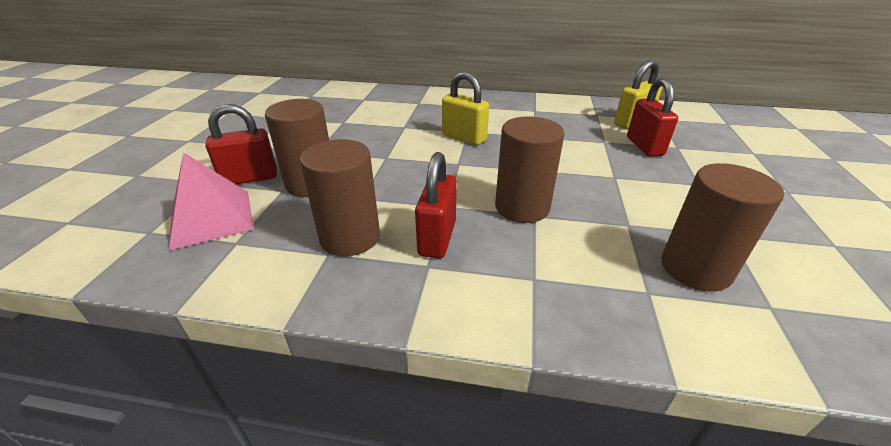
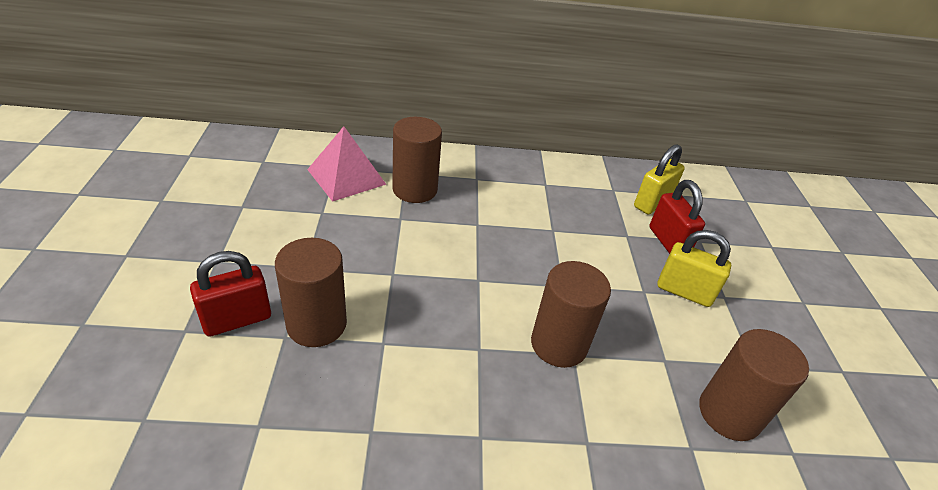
camera: 15 degrees left, 5 degrees up
(212, 218) = (215, 390): pink pyramid -> pink pyramid (346, 176)
(350, 237) = (387, 405): brown cylinder -> brown cylinder (415, 189)
(437, 238) = (481, 397): red padlock -> none
(464, 138) = (475, 235): yellow padlock -> yellow padlock (684, 291)

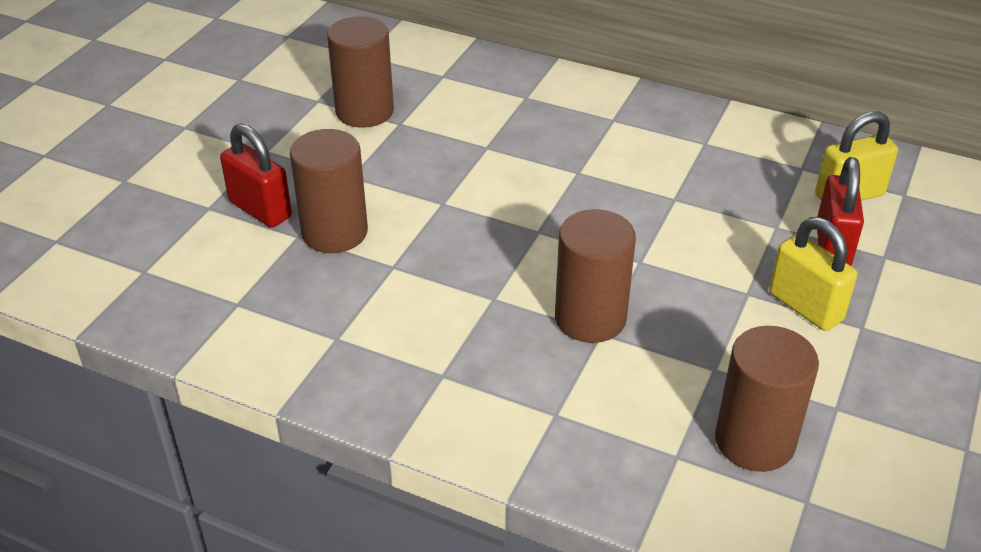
camera: 30 degrees right, 0 degrees up
(237, 320) = (260, 209): red padlock -> red padlock turned 45 degrees clockwise
(346, 176) = (449, 89): pink pyramid -> none
(415, 189) = (524, 118): brown cylinder -> brown cylinder (364, 111)

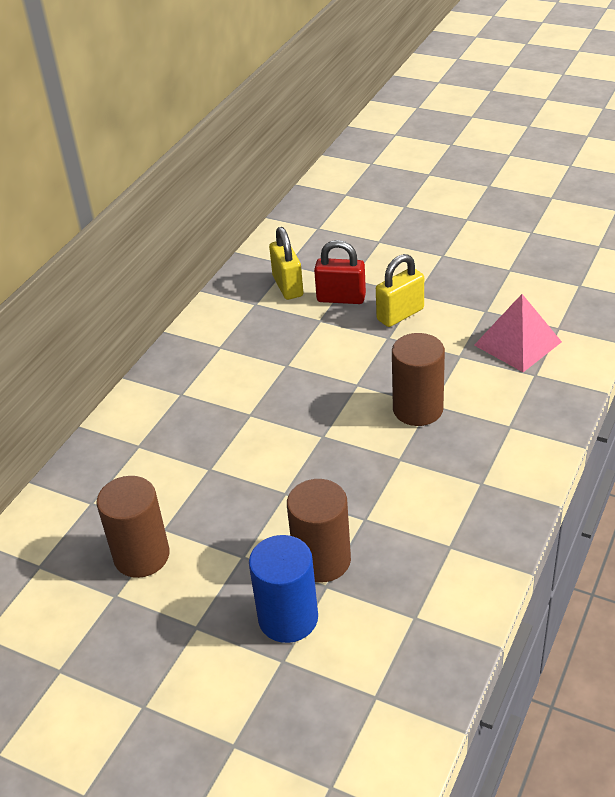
camera: 85 degrees left, 0 degrees up
(260, 209) = (288, 618): red padlock -> blue cylinder
(754, 441) = (518, 343): brown cylinder -> pink pyramid

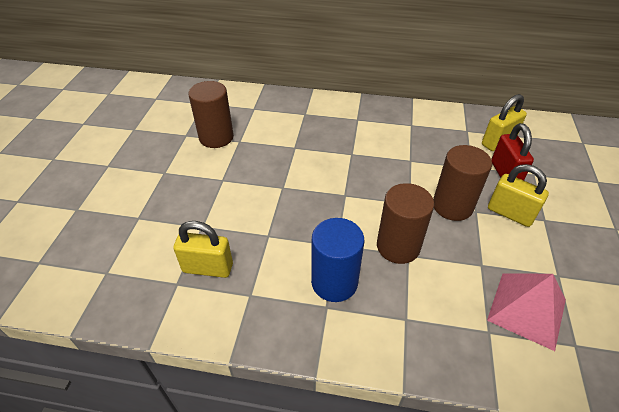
camera: 70 degrees right, 5 degrees up
(288, 618) = (172, 213): blue cylinder -> blue cylinder (334, 282)
(322, 560) = (224, 219): brown cylinder -> brown cylinder (452, 206)
(399, 583) = (208, 268): none -> yellow padlock

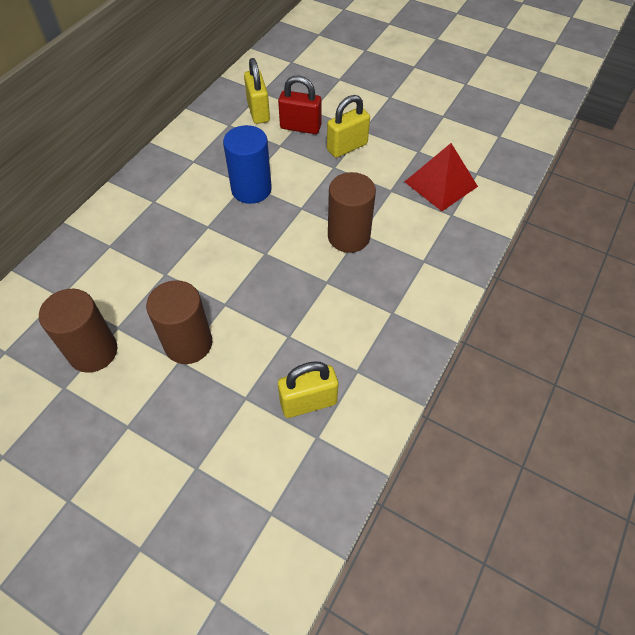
camera: 70 degrees left, 10 degrees up
(208, 268) = (308, 402): yellow padlock -> yellow padlock turned 45 degrees clockwise
(334, 282) = (369, 298): blue cylinder -> blue cylinder (251, 189)
(452, 206) = (320, 179): brown cylinder -> brown cylinder (188, 343)
(527, 309) = (441, 184): pink pyramid -> red pyramid

